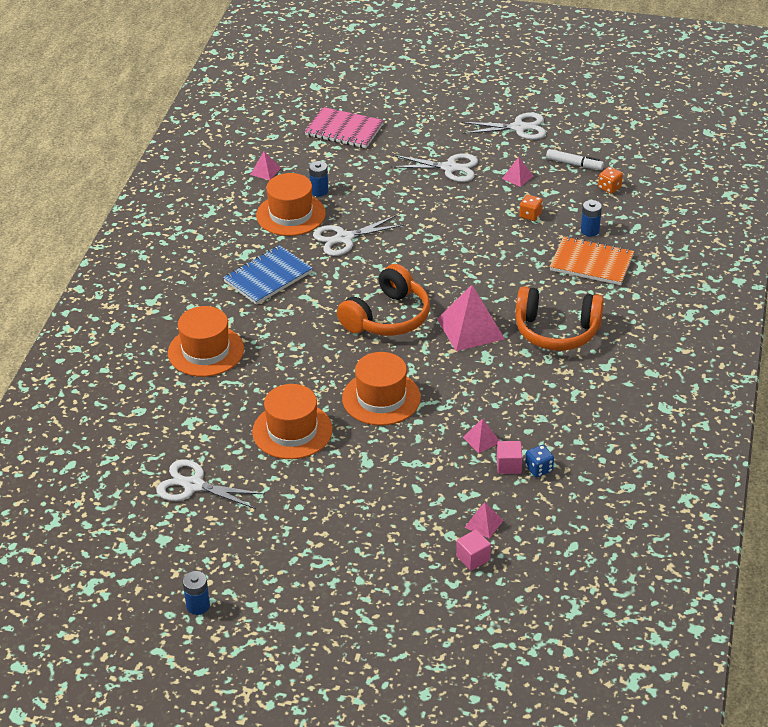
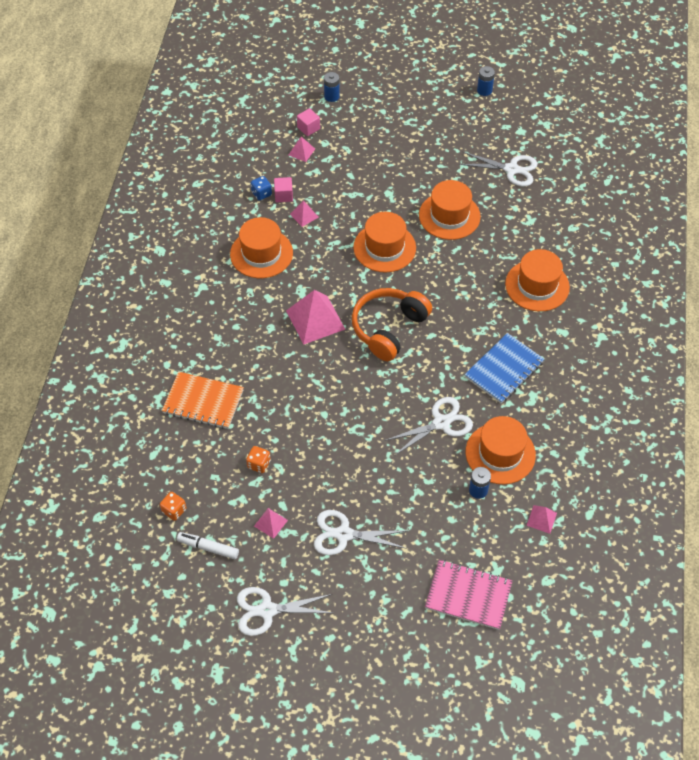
camera: 175 degrees right, 15 degrees up
(536, 398) = (261, 253): none -> orange hat
(556, 331) = (241, 320): orange headphones -> none
(590, 231) = (201, 445): blue battery -> blue battery (331, 96)

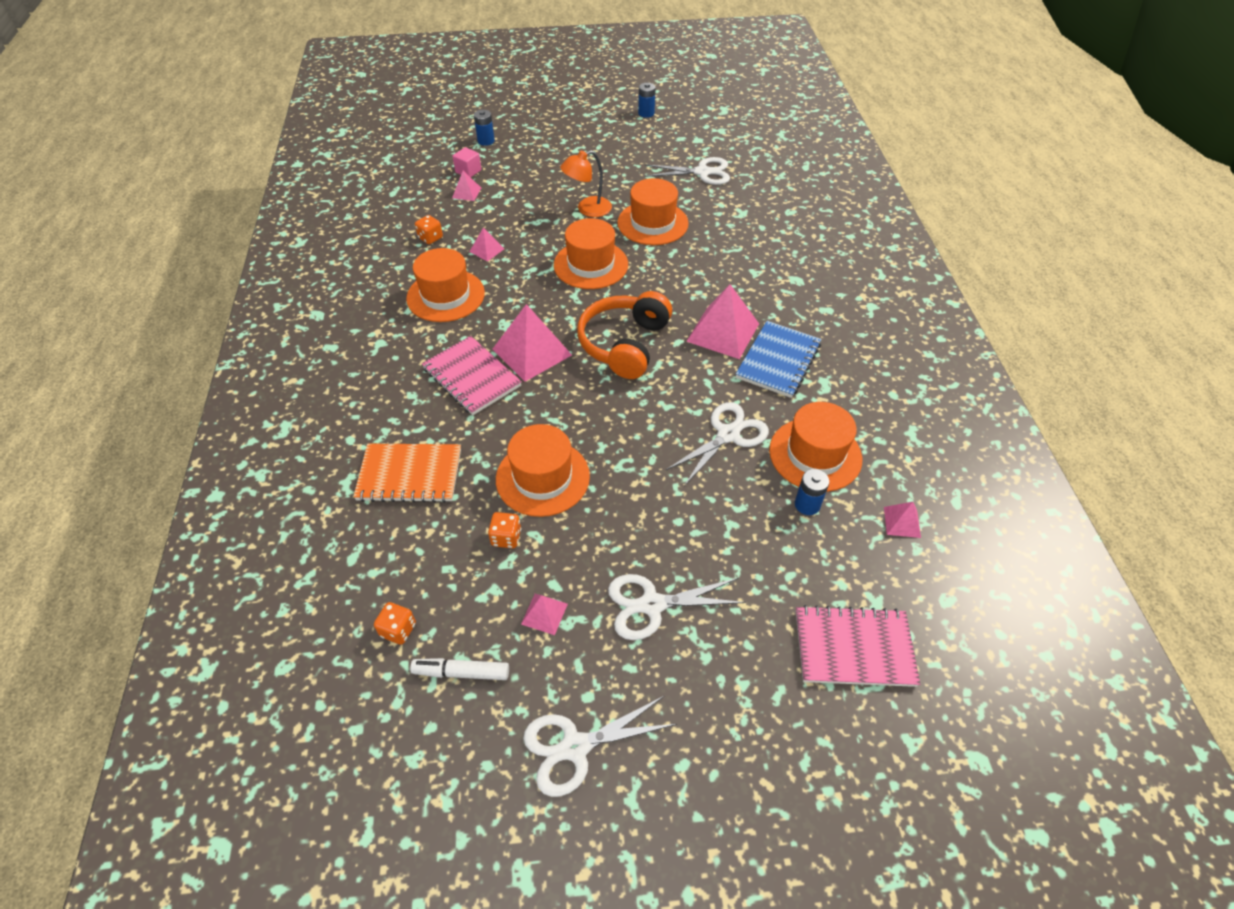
camera: 15 degrees left, 5 degrees down
(261, 194) = (430, 238): blue dice -> orange dice
(265, 332) = (472, 377): none -> pink notebook
(283, 195) = (457, 235): pink cube -> none
(398, 190) = (587, 209): none -> orange lamp
(470, 334) = (723, 332): none -> pink pyramid
(537, 285) = (777, 270): orange hat -> orange hat (542, 477)

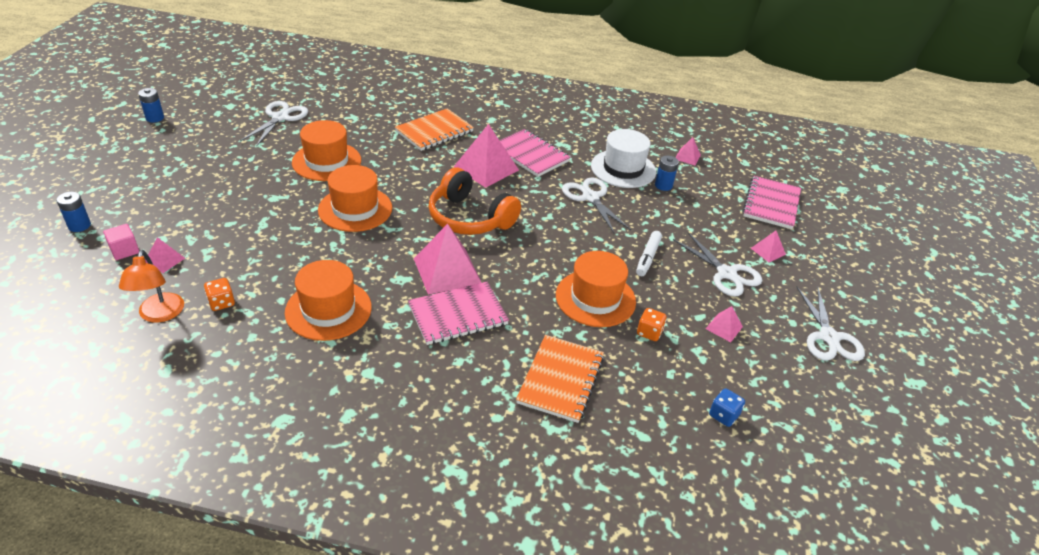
camera: 75 degrees left, 10 degrees down
(398, 630) = (723, 415): orange dice -> blue dice
(461, 672) = (767, 383): white marker -> white marker (648, 257)
(486, 250) = (278, 267): pink pyramid -> pink pyramid (768, 251)
(587, 209) = (272, 190): orange lamp -> orange lamp (160, 315)
(652, 605) = (726, 273): white scissors -> white scissors turned 45 degrees counterclockwise
(762, 274) = (434, 131): none -> orange notebook
(778, 361) = (530, 155): blue notebook -> pink notebook
(815, 454) = (623, 169): orange hat -> white hat

